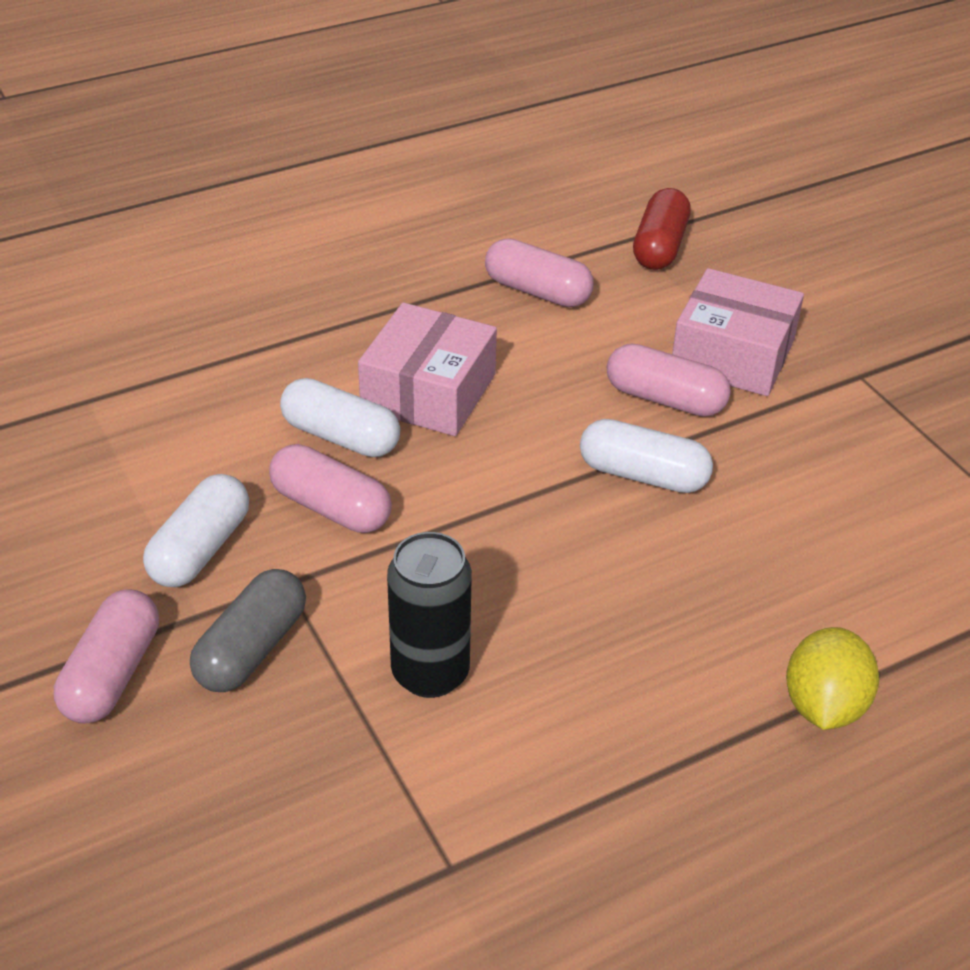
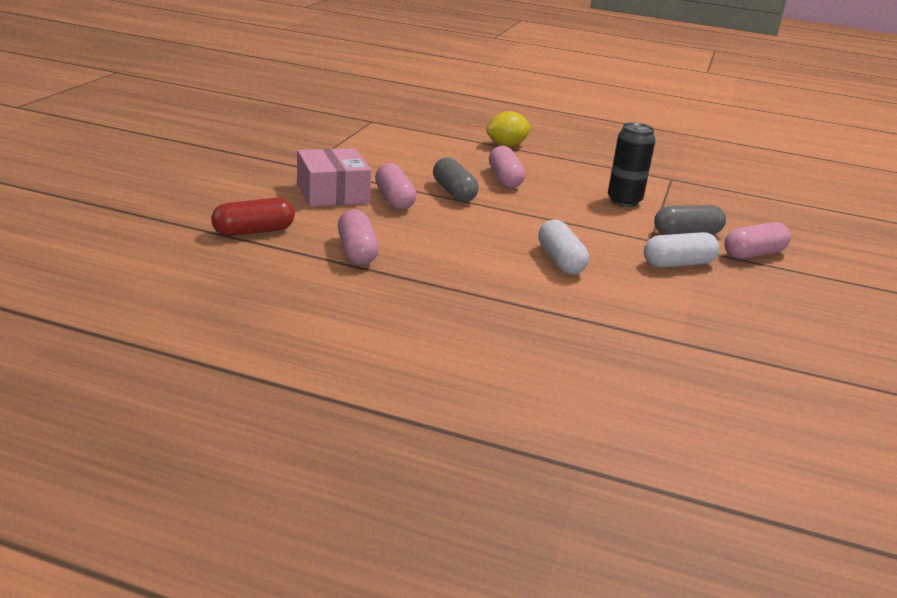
camera: 135 degrees left, 15 degrees down
(331, 507) = (600, 246): pink capsule -> pink capsule (504, 179)
(428, 392) = (490, 252): pink box -> none
(643, 475) = (454, 192): white capsule -> grey capsule

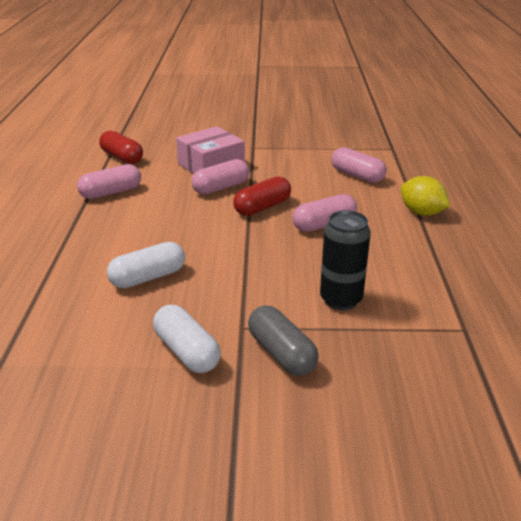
camera: 75 degrees right, 5 degrees up
(454, 192) = (262, 207): grey capsule -> red capsule
(753, 254) = (260, 416): pink capsule -> pink capsule (357, 176)

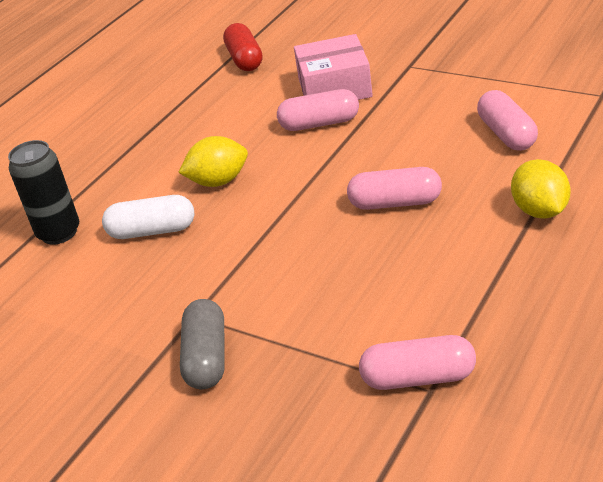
camera: 35 degrees right, 5 degrees up
(111, 193) = (197, 110): pink capsule -> pink capsule (418, 378)
(175, 235) = (218, 181): none -> yellow lemon
(187, 351) = (122, 328): white capsule -> none
(262, 207) = (344, 162): red capsule -> none
(341, 299) = (323, 311): black can -> black can (59, 233)

